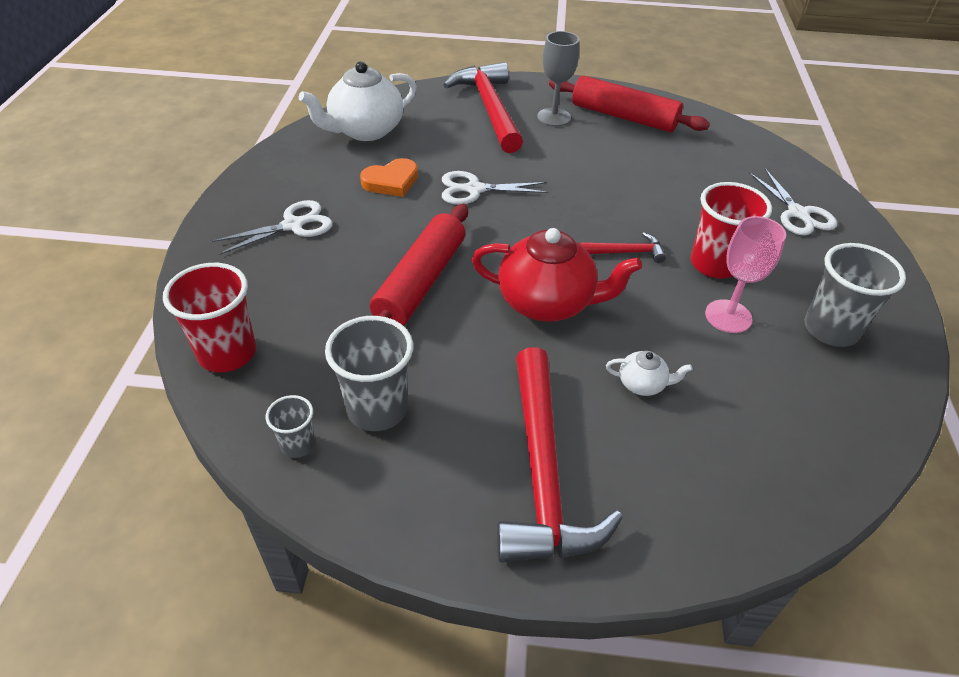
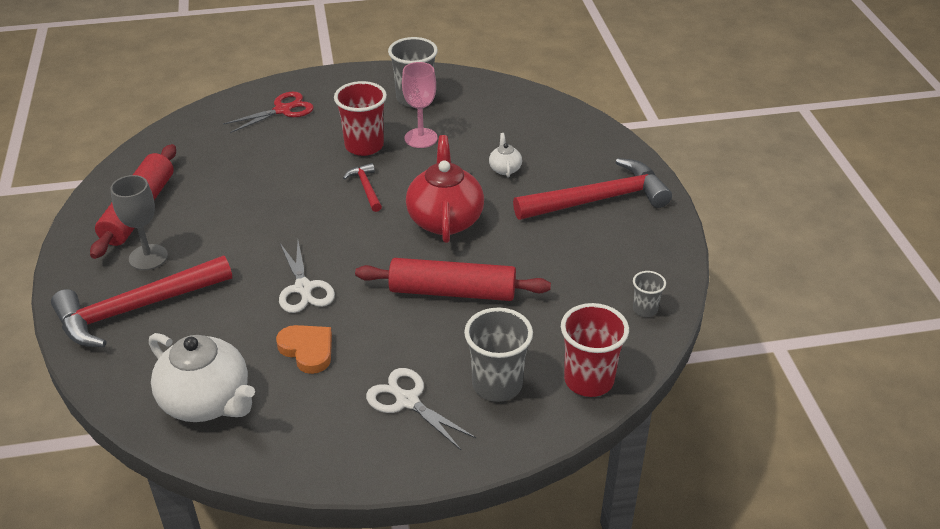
camera: 105 degrees left, 5 degrees down
(377, 409) = (593, 280): grey cup -> grey cup (497, 385)
(798, 213) = (282, 110): white scissors -> red scissors

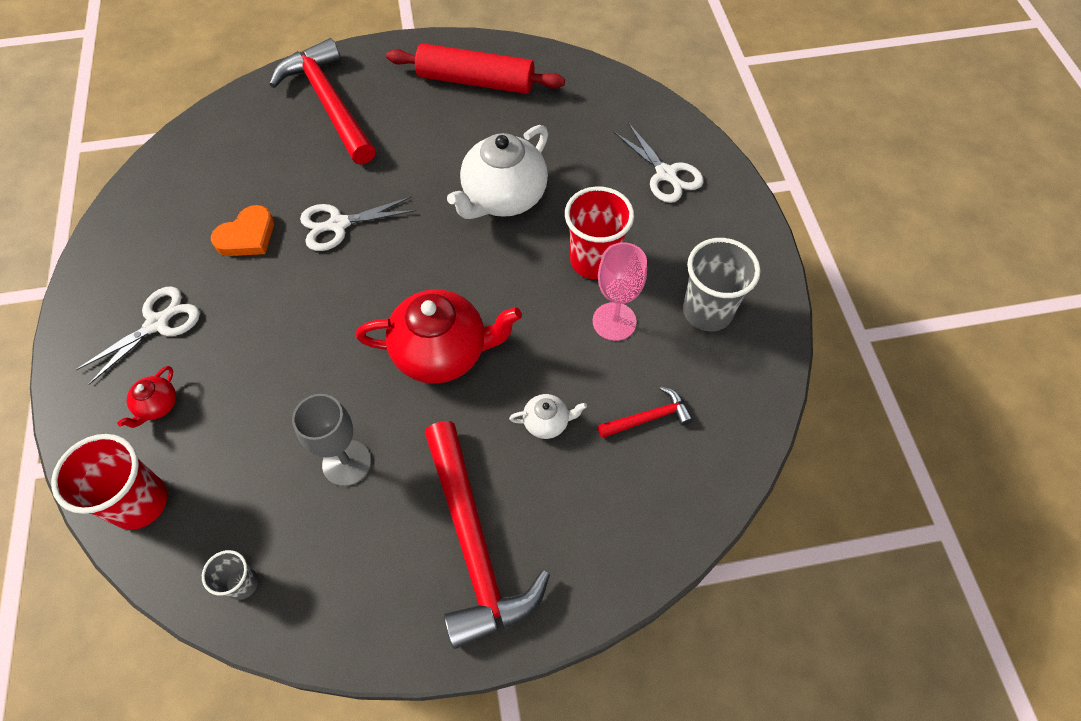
camera: 90 degrees right, 20 degrees up
(148, 257) = (402, 100): grey goblet -> grey goblet (346, 463)
(207, 402) = (199, 170): white teapot -> white teapot (503, 197)
(282, 110) = (666, 174): red scissors -> white scissors
(366, 188) = (507, 268): red hammer -> red hammer (648, 418)
(452, 291) = (311, 361): red rolling pin -> none
(497, 385) = (157, 406): grey cup -> red teapot

